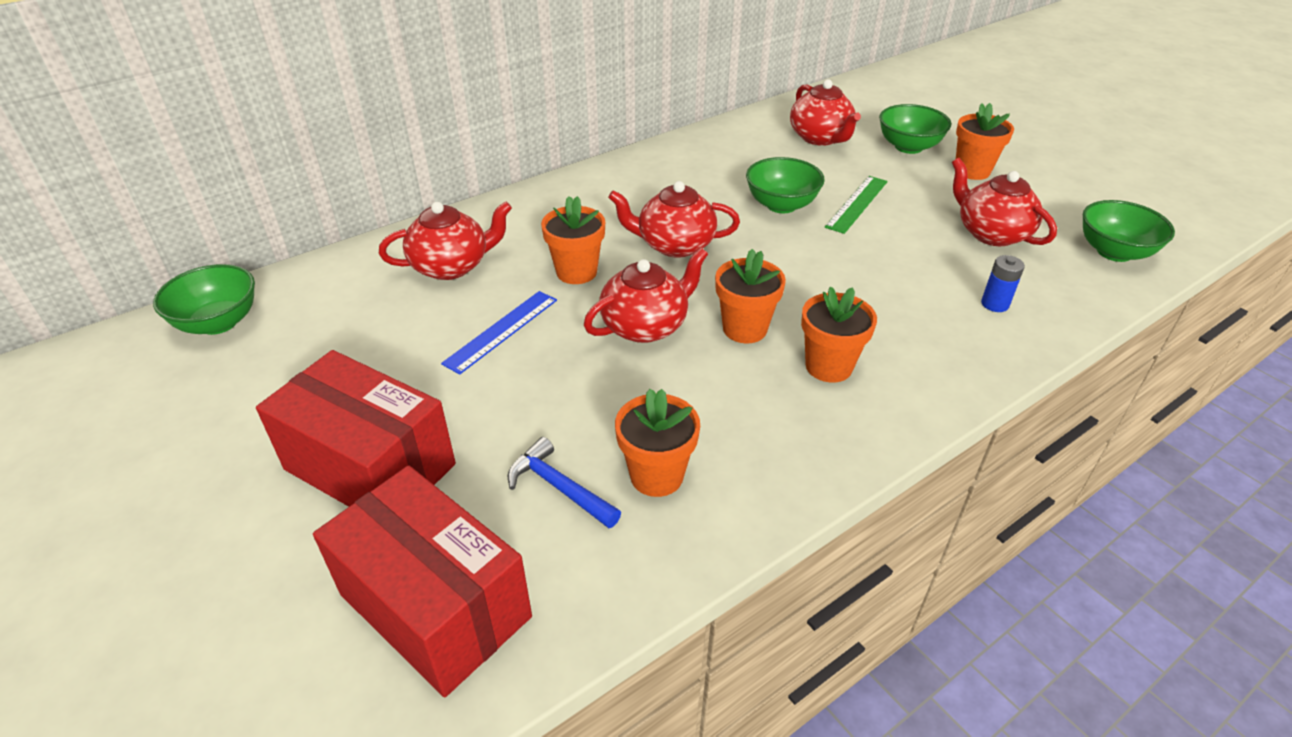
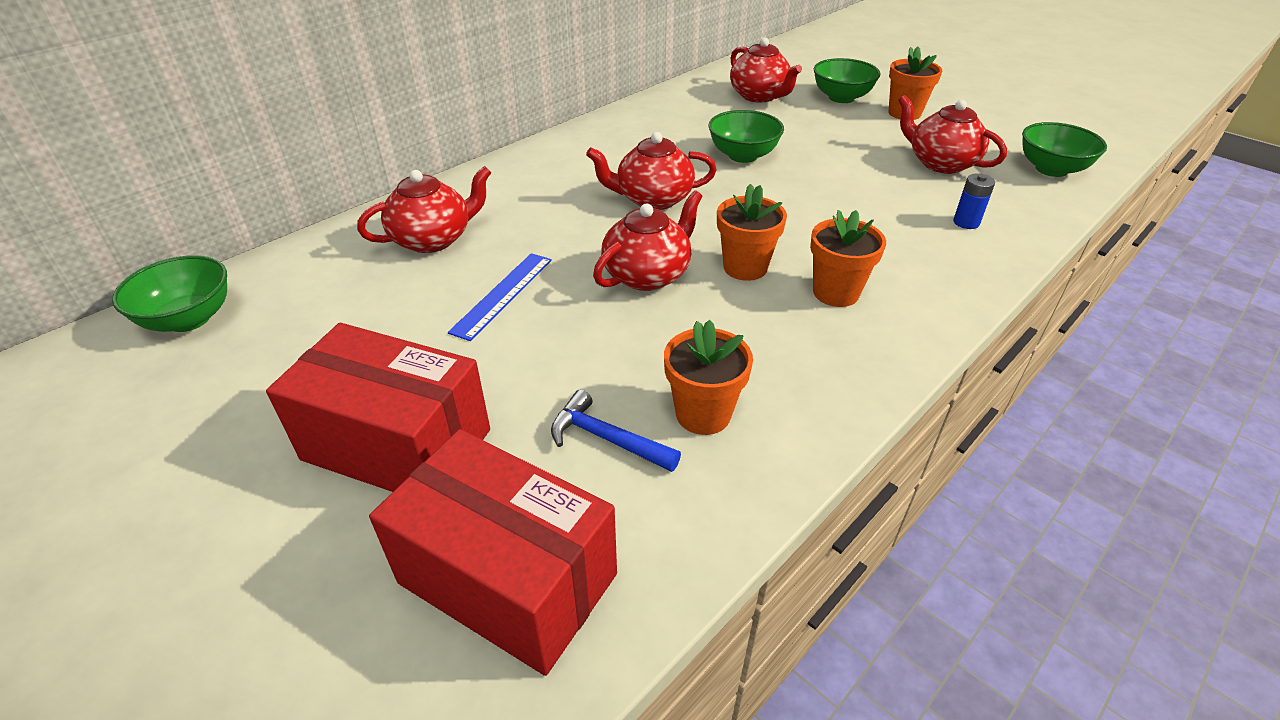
camera: 10 degrees left, 0 degrees up
(576, 272) = (563, 232): orange flower pot -> none
(857, 204) = (812, 149): green ruler -> none

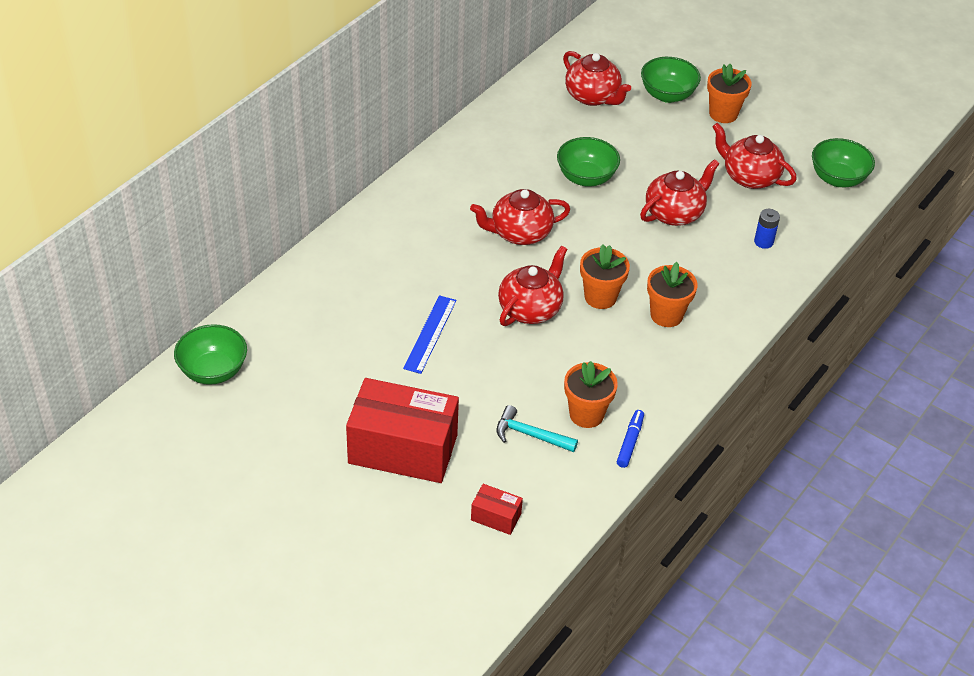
camera: 10 degrees left, 5 degrees up
(433, 239) = (358, 286): red teapot -> red teapot (675, 213)
(508, 578) = (496, 517): red box -> red box, size x0.43
(606, 439) = (530, 435): blue hammer -> turquoise hammer
(769, 463) = (630, 442): none -> blue marker

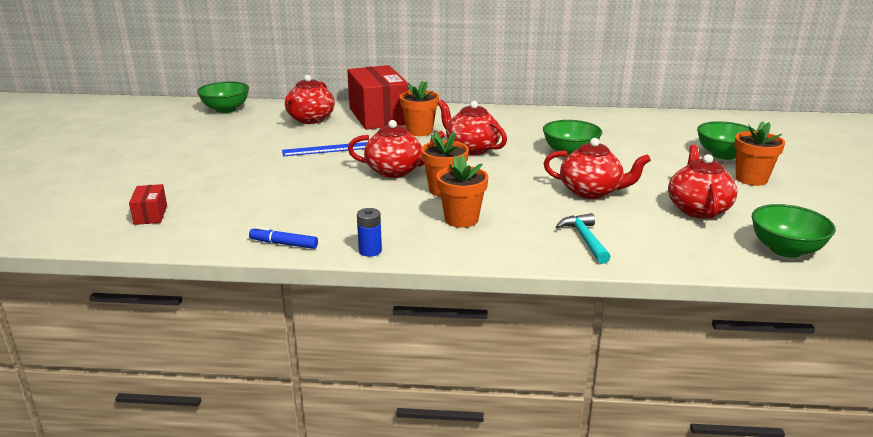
camera: 60 degrees right, 20 degrees down
(403, 449) = (200, 169): red box -> red box (378, 116)
(530, 435) = (254, 204): turquoise hammer -> turquoise hammer (585, 239)
(586, 414) = (300, 218): orange flower pot -> orange flower pot (419, 131)
(592, 97) = (662, 134): red teapot -> red teapot (310, 119)
(630, 442) = (284, 244): blue marker -> blue marker turned 150 degrees counterclockwise
(763, 242) = (626, 237): blue battery -> blue battery (370, 251)

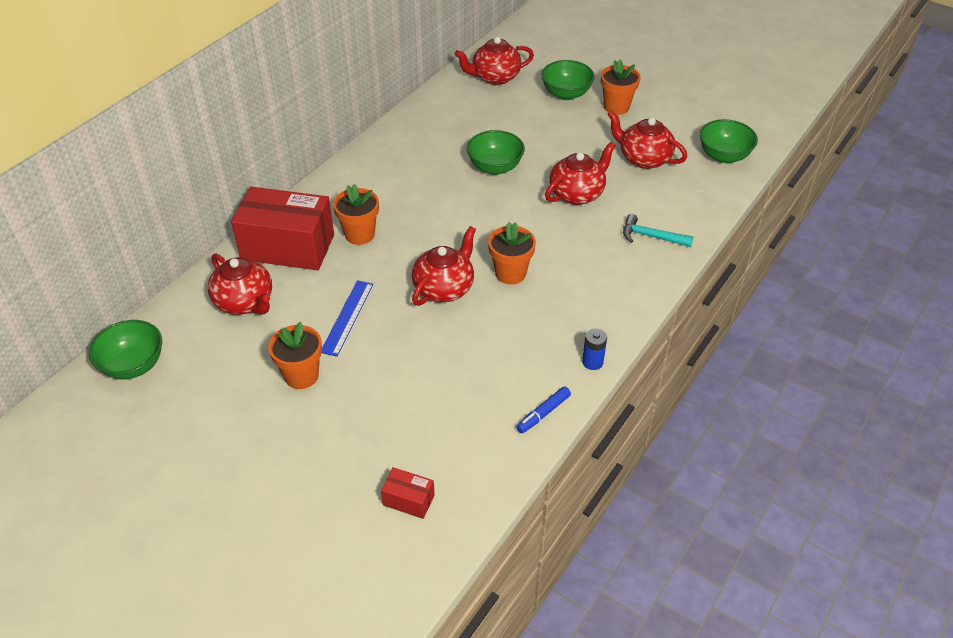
camera: 60 degrees left, 20 degrees up
(461, 219) = (574, 287): orange flower pot -> orange flower pot (301, 376)
(471, 148) = (434, 219): red teapot -> red teapot (495, 77)

